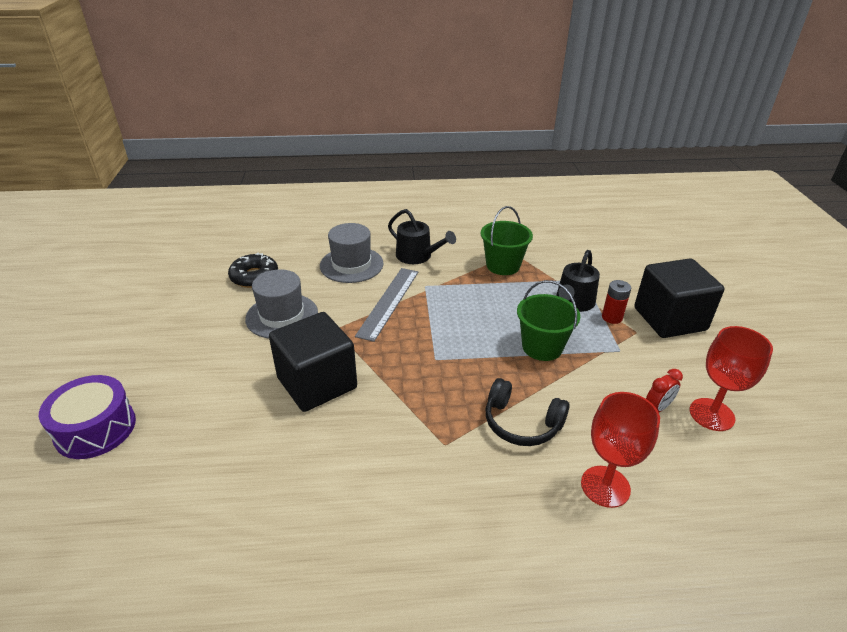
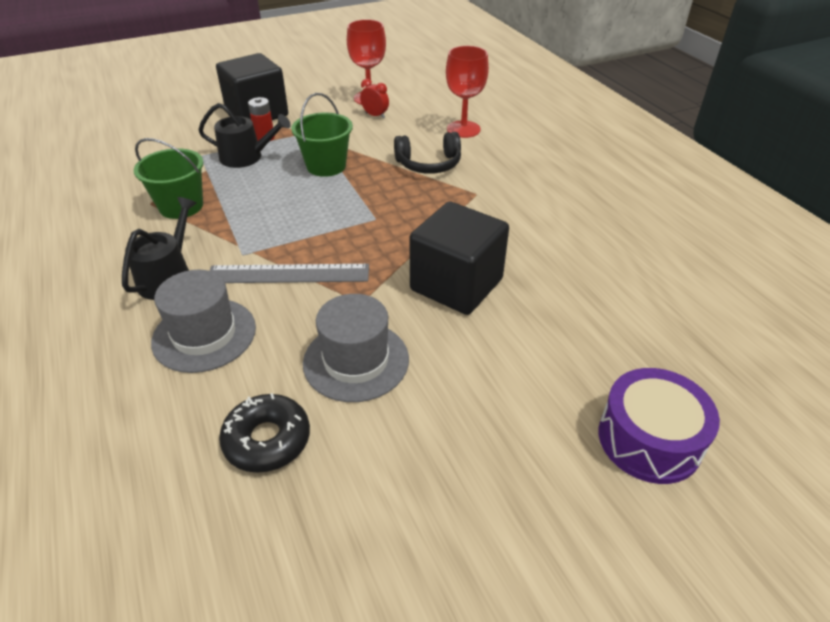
camera: 110 degrees left, 5 degrees up
(521, 423) = (429, 164): black headphones -> black headphones turned 75 degrees clockwise

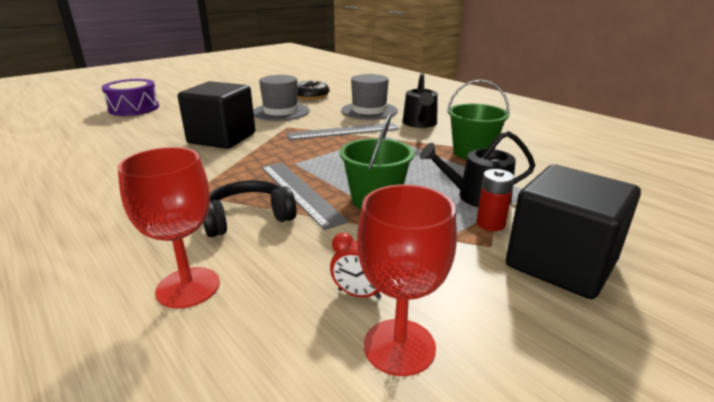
camera: 165 degrees right, 15 degrees down
(383, 182) = (299, 192): none -> grey ruler

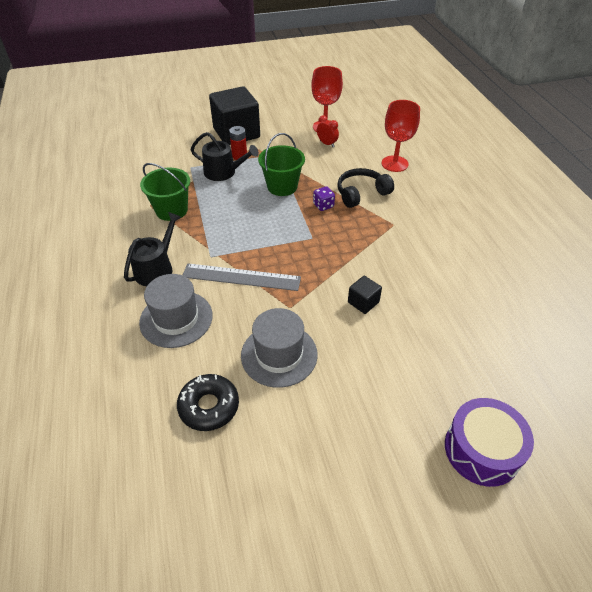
camera: 155 degrees left, 20 degrees up
(222, 138) = (363, 302): black cube -> black cube, size x0.44
(248, 218) = (361, 193): black headphones -> black headphones turned 150 degrees clockwise
(299, 192) = (323, 205): grey ruler -> purple dice

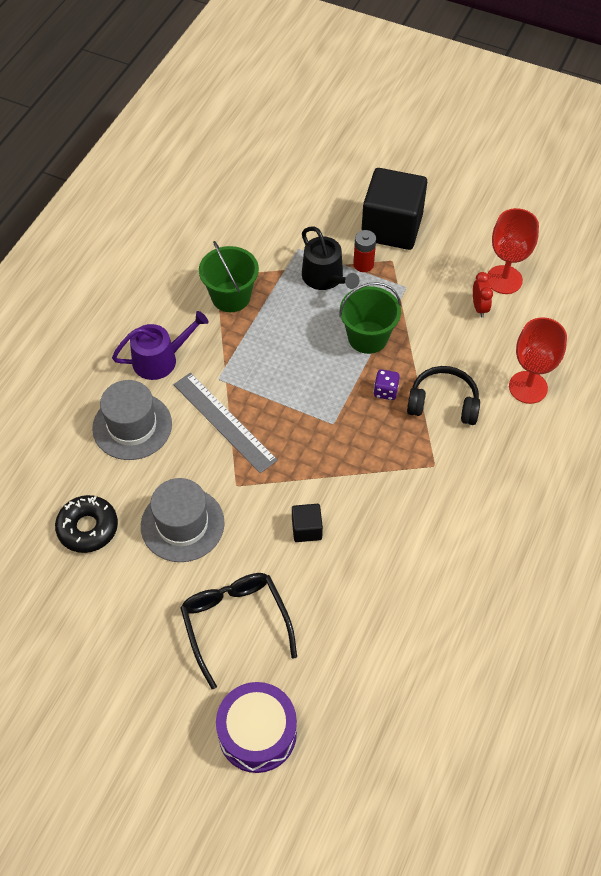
camera: 40 degrees right, 10 degrees up
(156, 268) = (160, 359): black watering can -> purple watering can
(385, 390) = (235, 624): none -> black glasses

